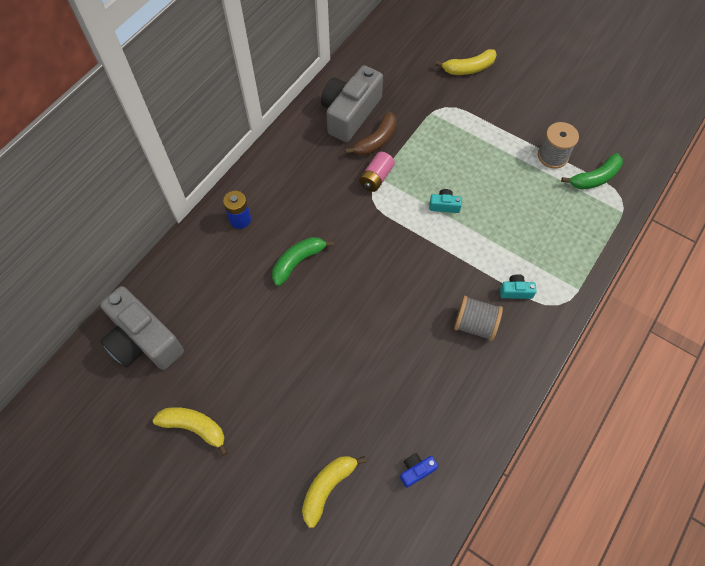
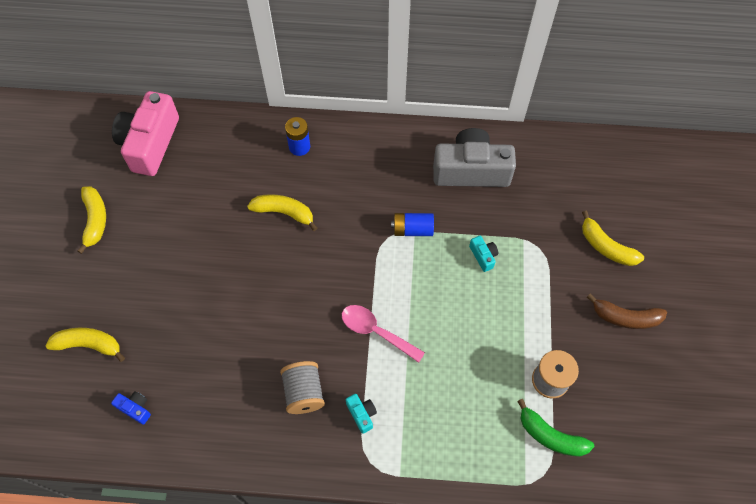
camera: 60 degrees right, 0 degrees up
(143, 340) = (150, 143): grey camera -> pink camera
(298, 261) = (284, 213): green banana -> yellow banana
(376, 141) = (454, 208): brown banana -> brown banana (625, 317)
(376, 178) = (412, 229): pink battery -> blue battery
(444, 205) = (419, 304): turquoise camera -> turquoise camera (483, 256)
(451, 247) = (376, 332): none -> pink spoon

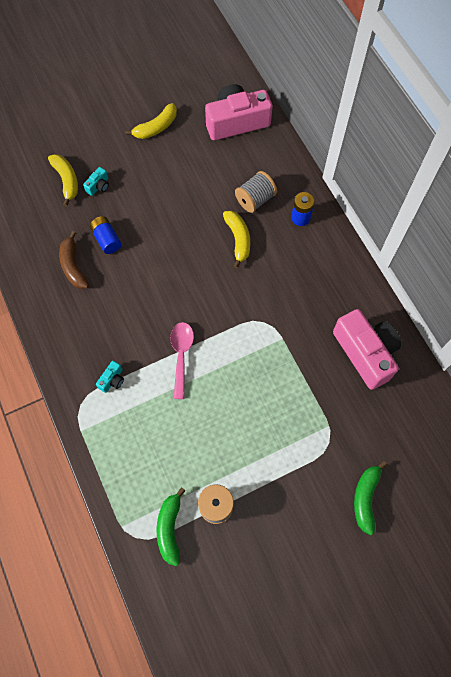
camera: 60 degrees right, 5 degrees up
(135, 408) = (39, 234): blue camera -> none
(304, 392) = (107, 332): grey spool -> grey spool (255, 199)
(412, 229) = (282, 336): blue battery -> blue battery (106, 239)
(471, 171) = (365, 353): grey camera -> pink camera
(483, 256) = (293, 401): turquoise camera -> turquoise camera (98, 186)
(606, 247) = (365, 498): yellow banana -> green banana
(625, 317) = (308, 544): brown banana -> brown banana (73, 266)

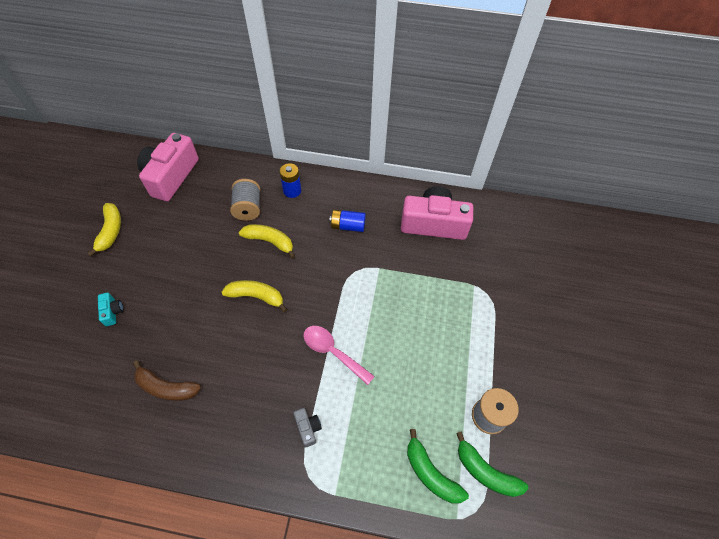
camera: 55 degrees left, 10 degrees down
(67, 181) = (77, 335): yellow banana -> yellow banana (256, 296)
(106, 239) = (170, 340): blue battery -> blue battery (348, 226)
(112, 380) = (308, 428): turquoise camera -> grey camera
(365, 498) = (547, 299): green banana -> green banana (430, 473)

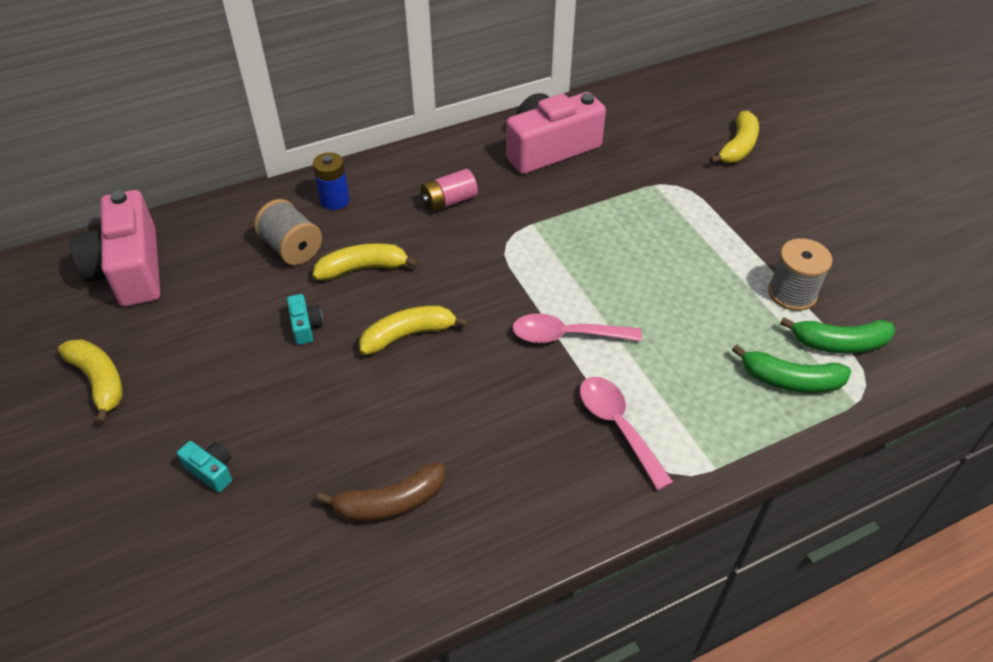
camera: 35 degrees left, 10 degrees down
(216, 259) = (305, 326): none -> turquoise camera
(308, 428) = (618, 426): grey camera -> pink spoon
(348, 226) = (449, 201): blue battery -> pink battery
(553, 290) = (738, 147): none -> yellow banana

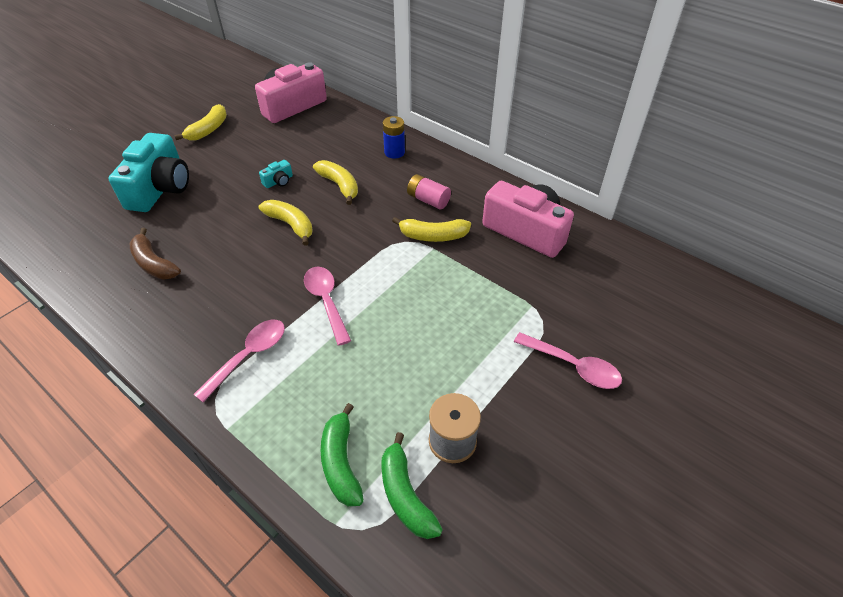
camera: 65 degrees right, 0 degrees up
(211, 471) = (160, 188): turquoise camera -> turquoise camera, size x2.46
(292, 248) = (340, 152): grey spool -> none
(738, 147) = (633, 351): yellow banana -> yellow banana (433, 236)
(739, 187) = (573, 366): none -> pink spoon

